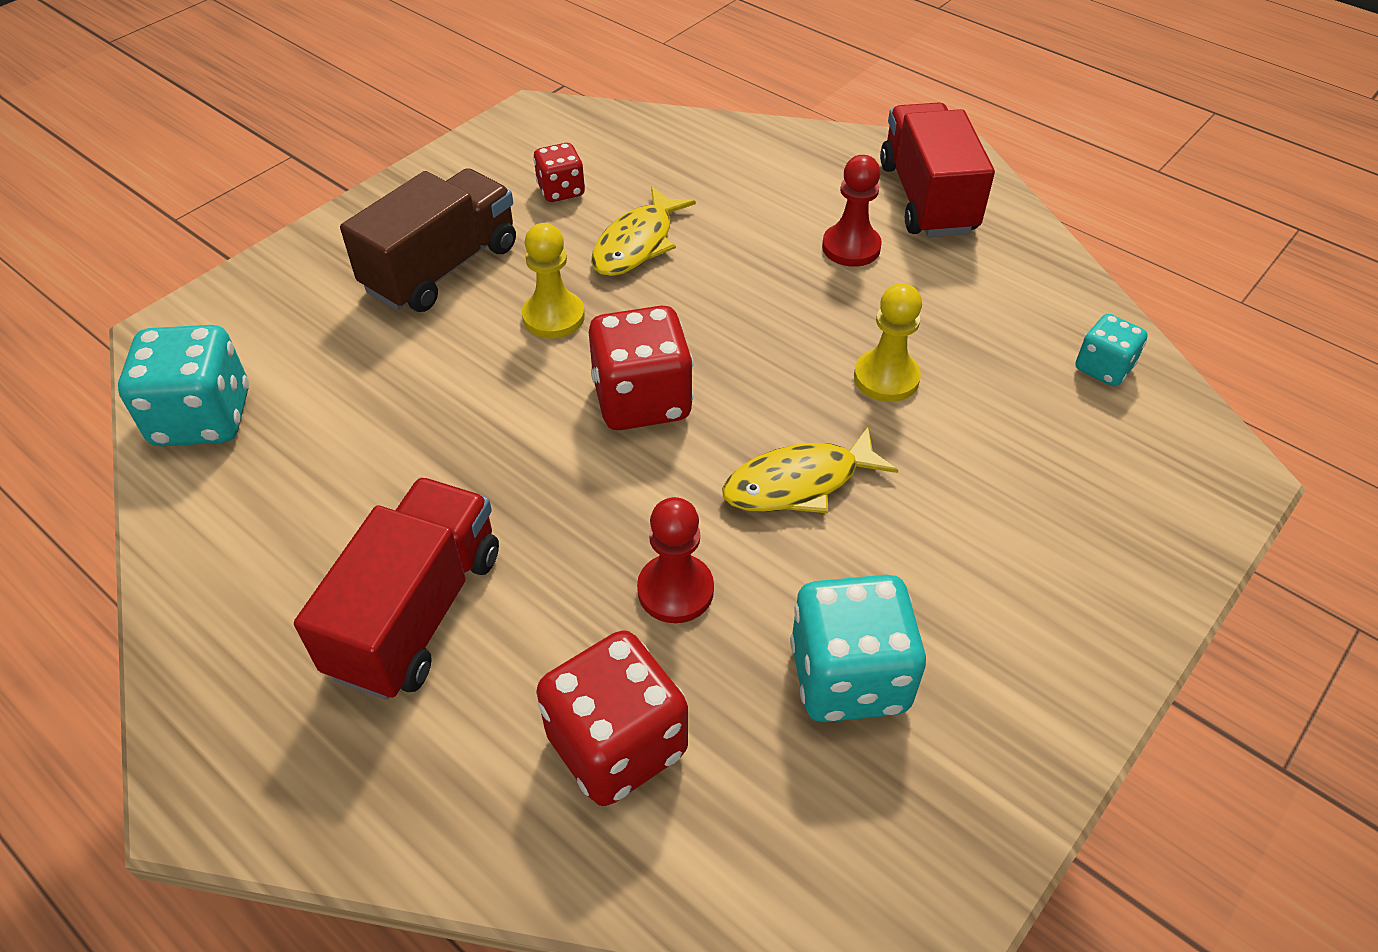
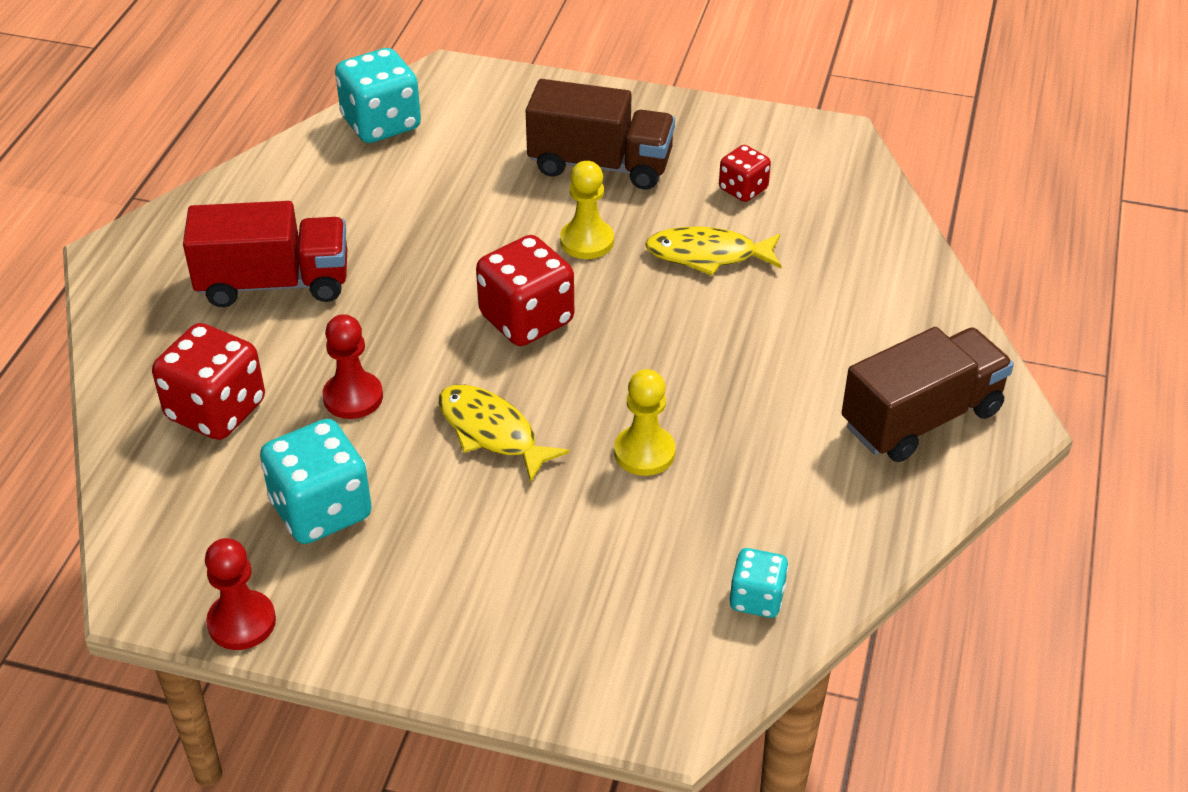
camera: 65 degrees right, 5 degrees down
(851, 247) = (804, 385): red pawn -> red pawn (242, 622)
(927, 198) = (921, 418): red truck -> brown truck

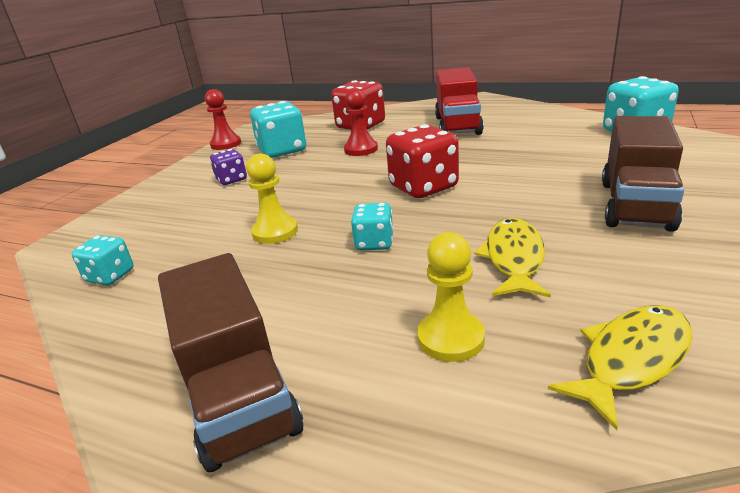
camera: 100 degrees right, 15 degrees down
(451, 553) = (231, 180): none -> purple dice
(492, 432) = (318, 184): yellow fish -> yellow fish (631, 359)
(587, 241) = (519, 203): yellow pawn -> yellow pawn (450, 338)
(676, 356) = (374, 243): none -> turquoise dice
(743, 189) = (640, 281): red dice -> none

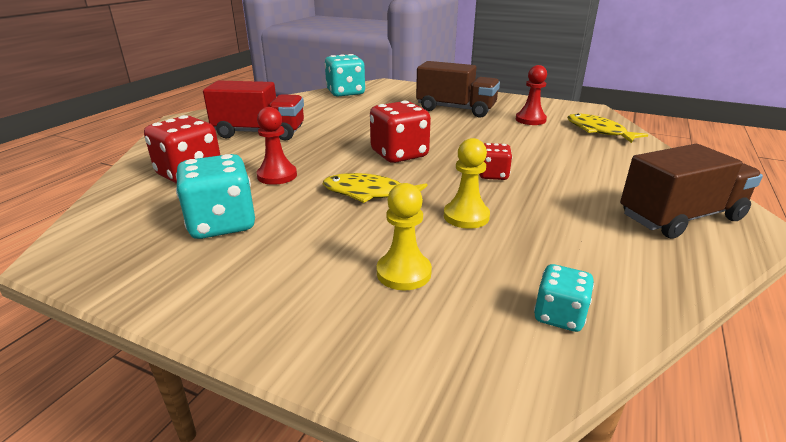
camera: 90 degrees left, 0 degrees up
(226, 144) = (115, 281): red pawn -> red pawn (530, 120)
(231, 180) = (302, 257): purple dice -> none
(374, 243) = (493, 175): turquoise dice -> red dice
(450, 338) = (599, 160): yellow pawn -> yellow pawn (403, 273)
(514, 258) = (515, 140): yellow fish -> yellow fish (369, 193)

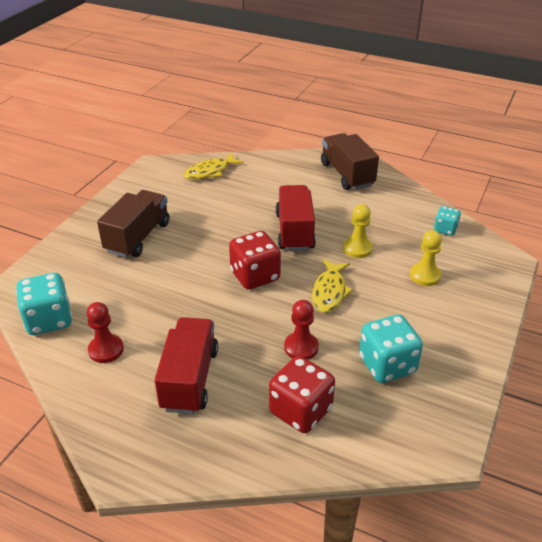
camera: 90 degrees left, 10 degrees up
(493, 175) = (294, 231): red dice -> red truck
(530, 120) = (178, 198): red pawn -> red pawn (106, 350)

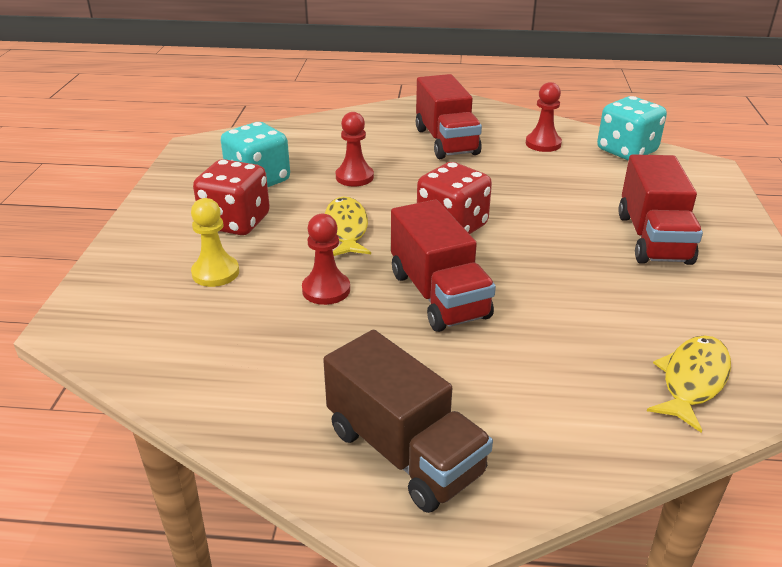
camera: 160 degrees right, 5 degrees down
(138, 237) = (653, 238): brown truck -> red truck
(300, 410) = (333, 141): red dice -> red dice (236, 222)
(357, 248) = (326, 290): yellow pawn -> red pawn
(445, 229) = (175, 357): turquoise dice -> none

